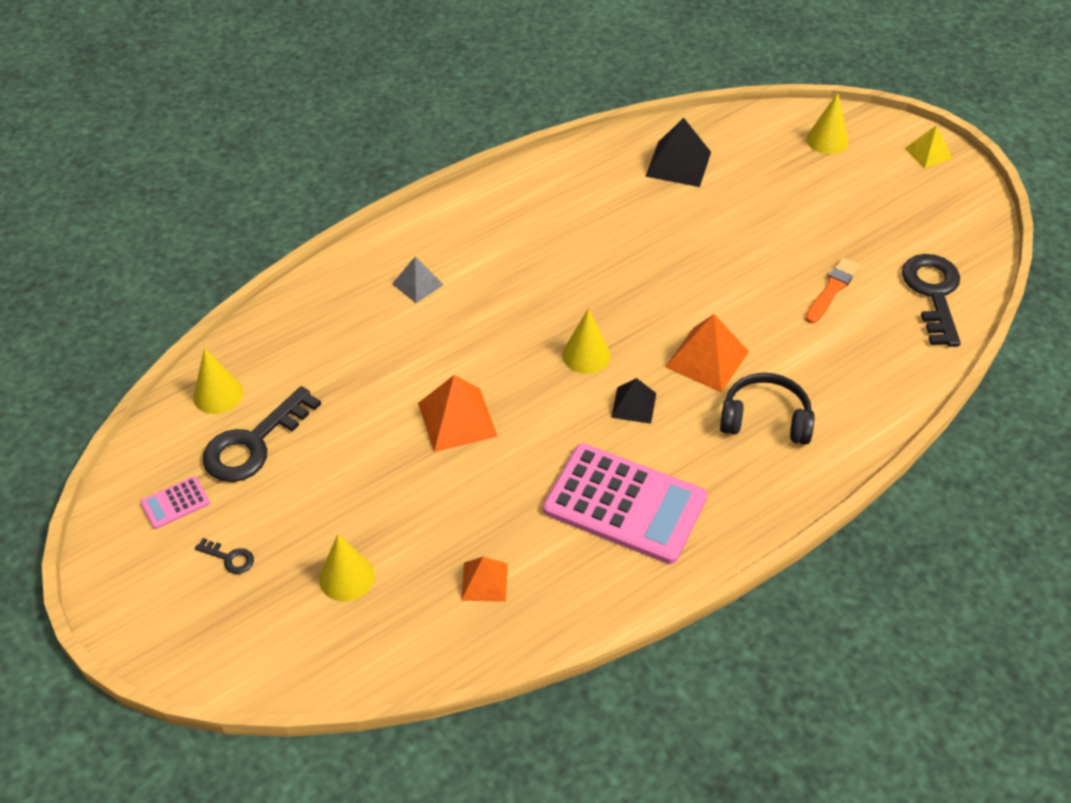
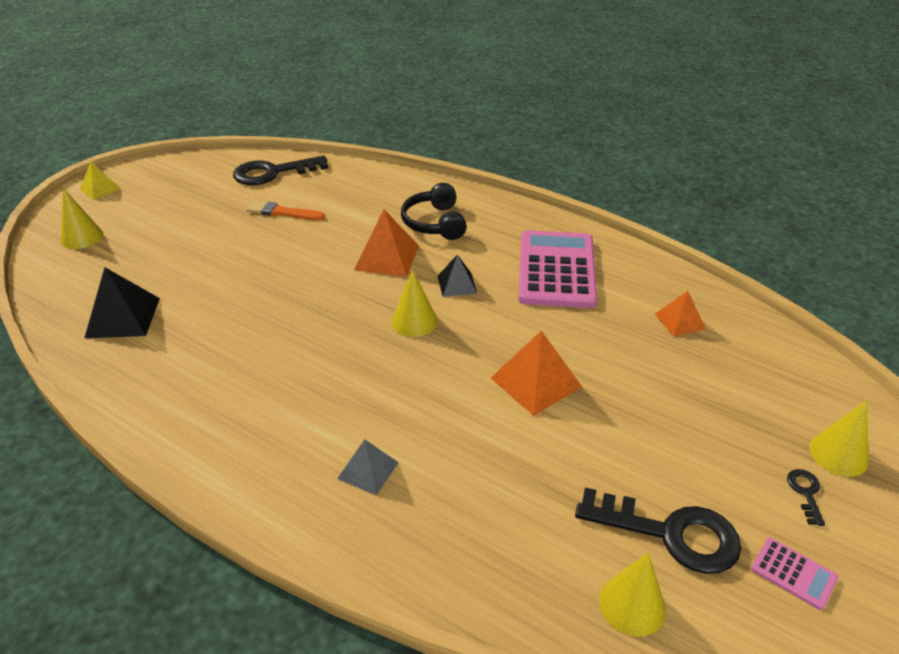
camera: 110 degrees left, 10 degrees down
(346, 577) = (747, 400): yellow cone -> yellow cone (838, 454)

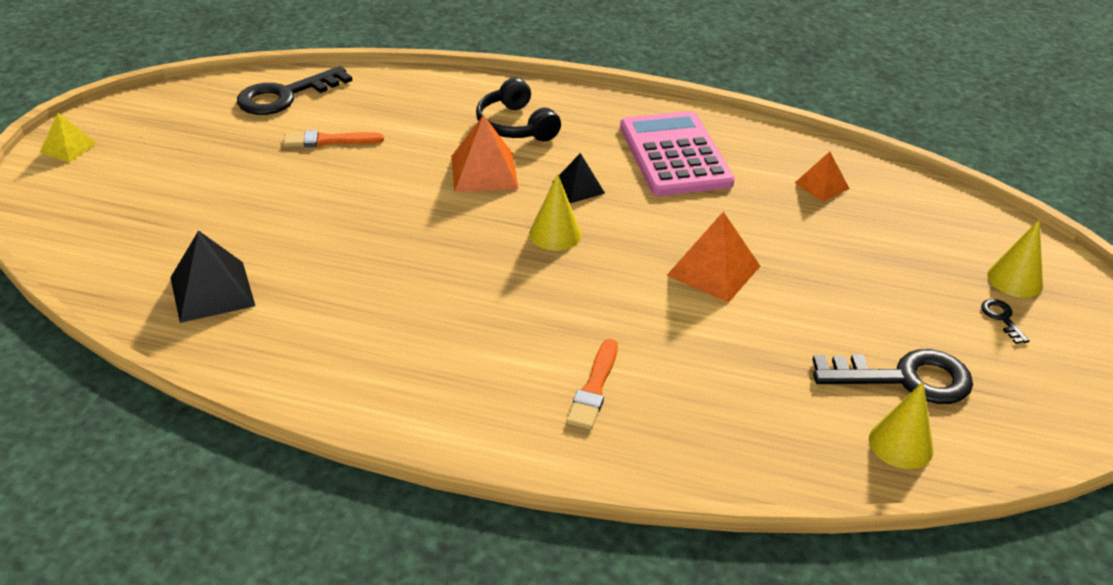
camera: 20 degrees left, 0 degrees up
(82, 237) = (88, 210): yellow cone -> none
(368, 470) = (594, 388): grey pyramid -> orange brush
(793, 573) = (1020, 386): pink calculator -> none

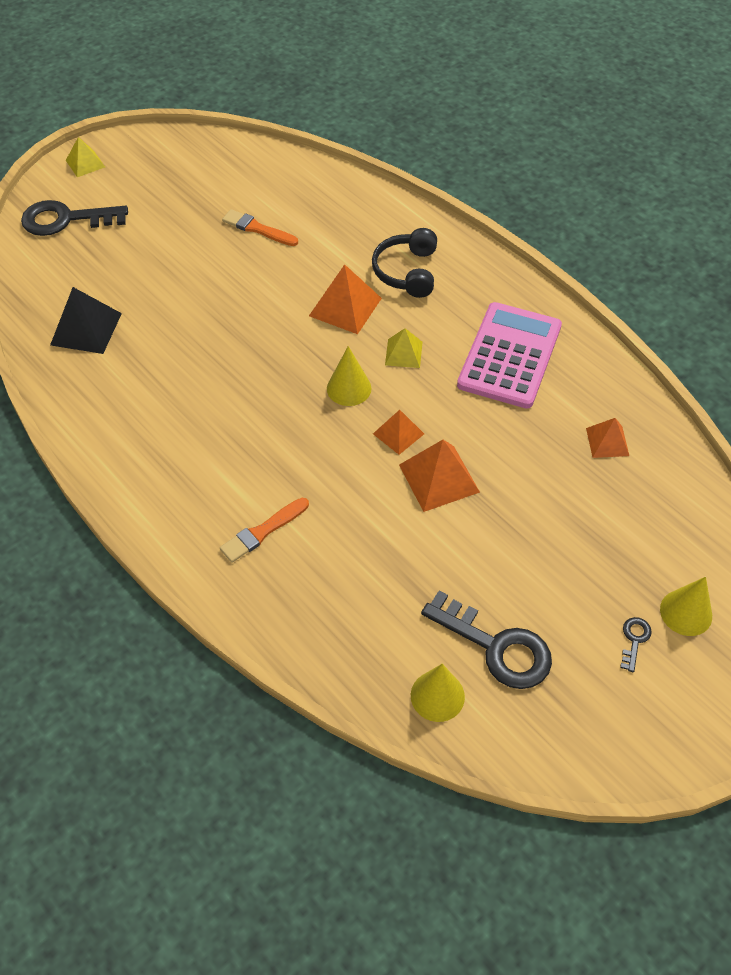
camera: 35 degrees right, 15 degrees up
(286, 96) = (260, 172): black key -> black key (66, 220)
(578, 187) = (403, 353): black pyramid -> yellow pyramid
(640, 251) = (398, 433): none -> orange pyramid

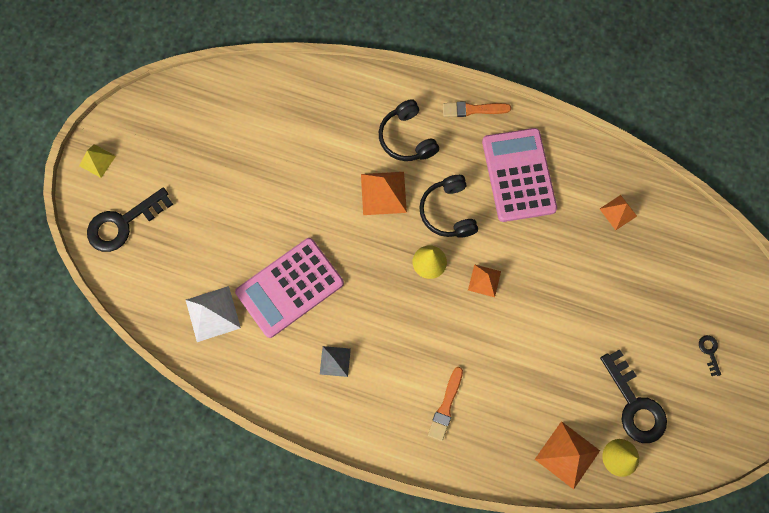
camera: 30 degrees left, 20 degrees up
(86, 329) = (213, 313): black pyramid -> white pyramid
(175, 429) = (335, 361): none -> grey pyramid
(181, 343) = (290, 288): none -> pink calculator
(258, 229) = (275, 155): orange brush -> orange brush (473, 109)
(403, 353) = (448, 211): yellow pyramid -> black headphones
(439, 478) = (530, 301): orange pyramid -> orange pyramid (567, 455)
(495, 646) = (634, 404): black key -> black key turned 60 degrees clockwise
(686, 612) = (728, 315): yellow cone -> none

